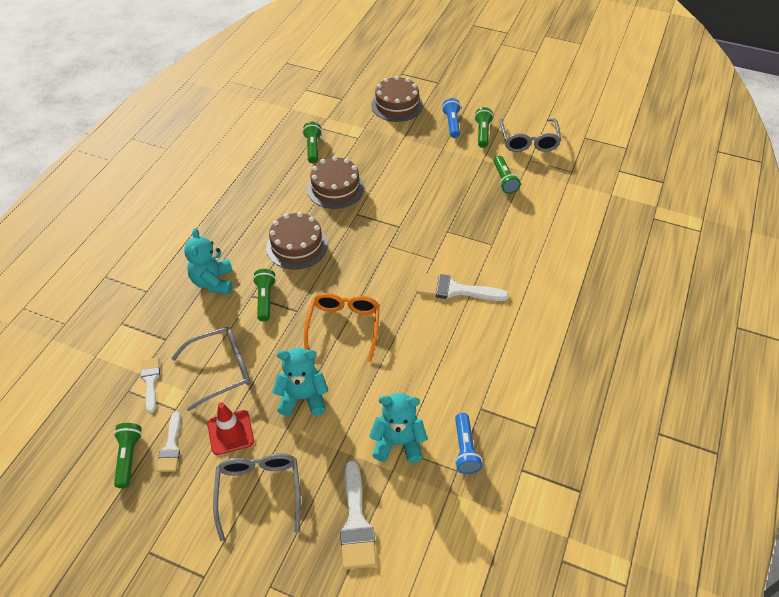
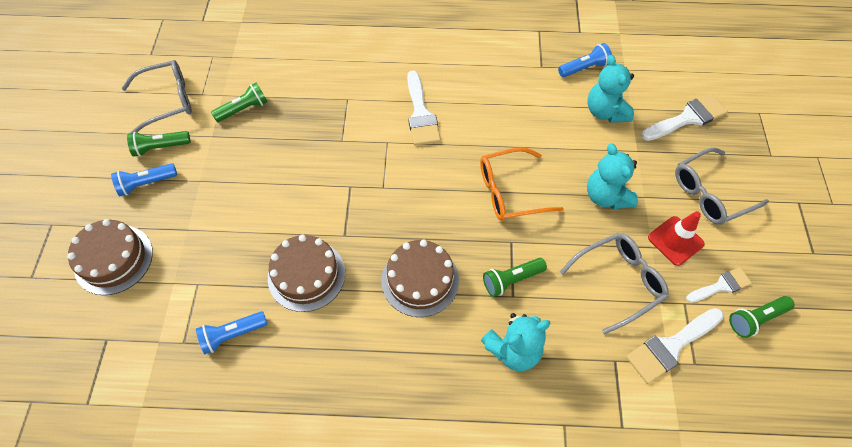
camera: 110 degrees left, 10 degrees up
(150, 381) = (670, 346): white brush -> white brush, size x1.58
(221, 370) = (618, 281): grey glasses -> grey glasses turned 105 degrees clockwise
(313, 148) = (232, 334): green flashlight -> blue flashlight

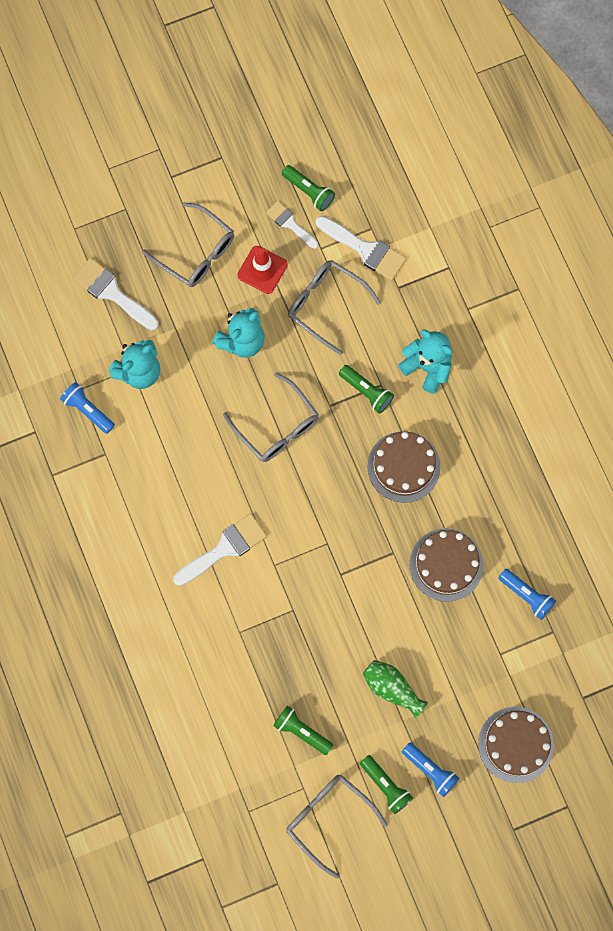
camera: 115 degrees left, 15 degrees up
(230, 184) = (392, 688): none -> green vase
(510, 191) = (277, 426): orange glasses -> grey glasses

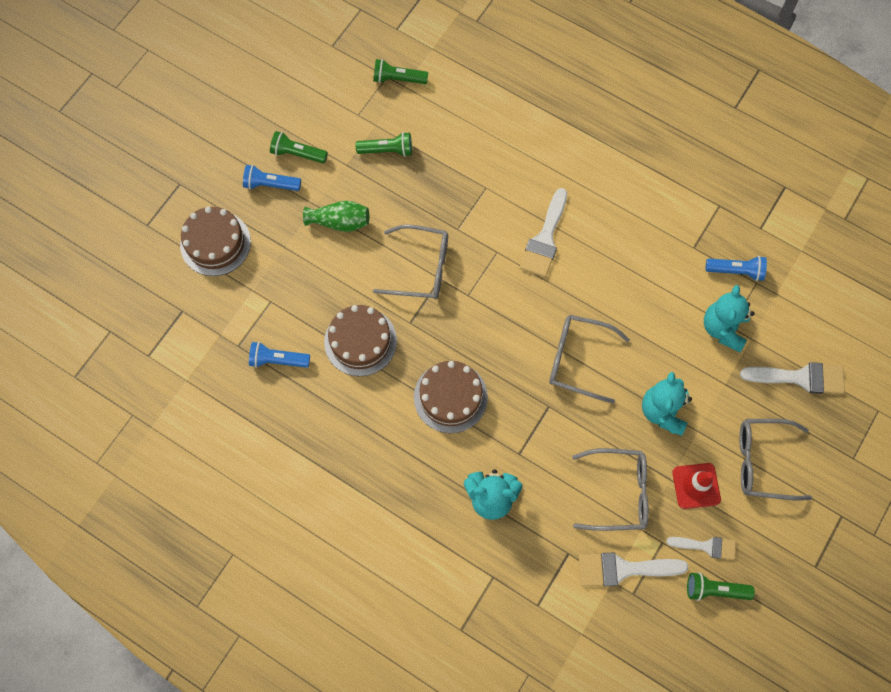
camera: 145 degrees right, 5 degrees down
(328, 819) = (325, 107): grey glasses -> grey glasses (421, 268)
(366, 391) = (527, 439): green flashlight -> green flashlight (398, 79)

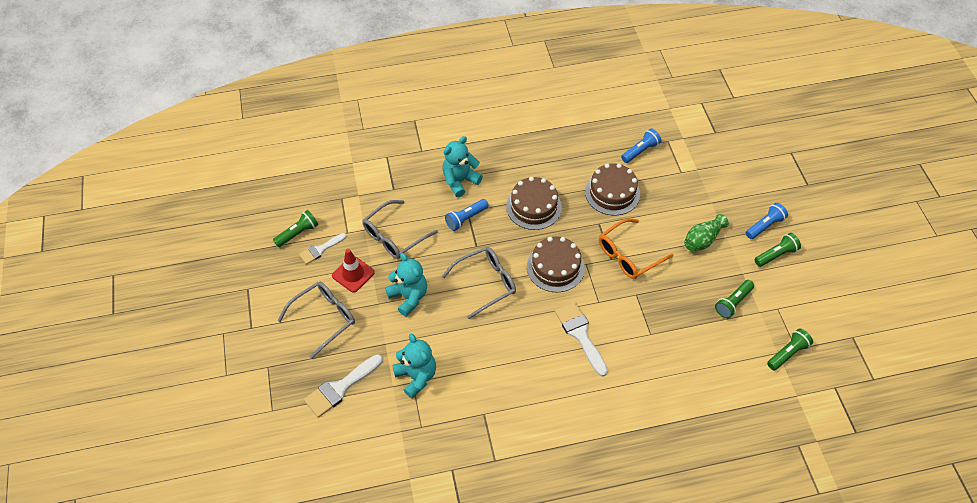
camera: 135 degrees right, 15 degrees down
(215, 243) = (747, 173): brown cake -> brown cake (555, 267)
(421, 268) = (628, 255): grey glasses -> orange glasses
(623, 569) = (357, 204): white brush -> none
(736, 271) = (442, 422): blue flashlight -> blue flashlight (466, 219)

